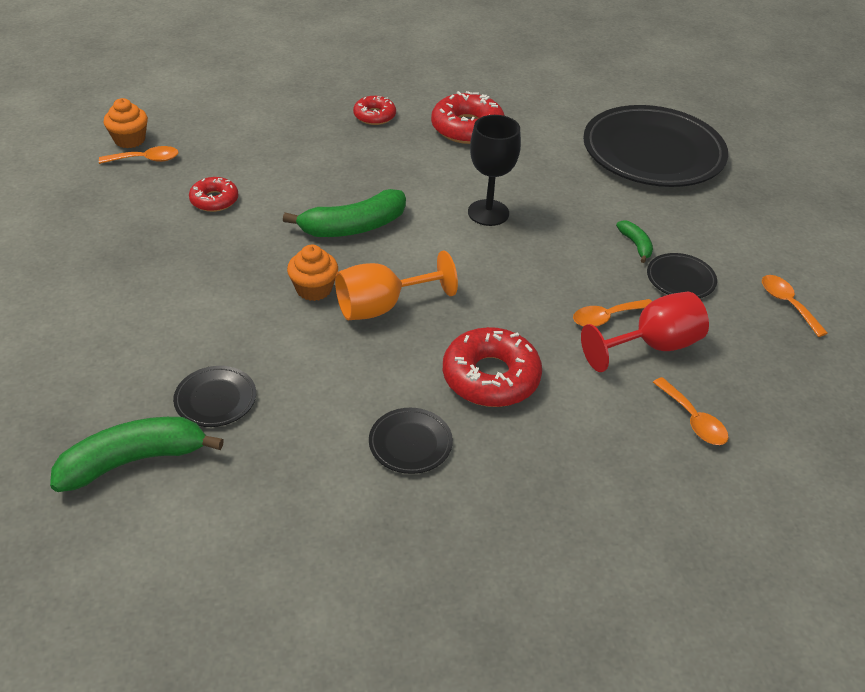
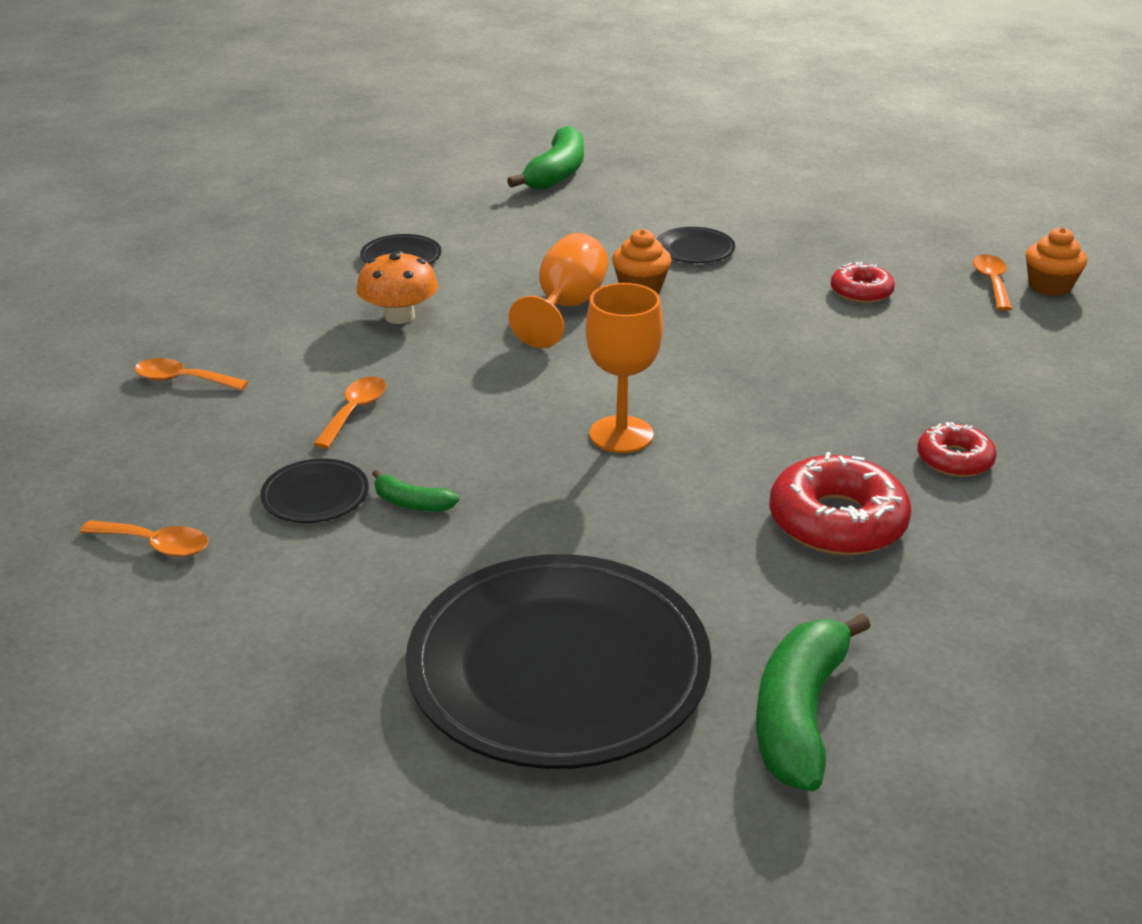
camera: 135 degrees right, 10 degrees down
(146, 159) = (992, 282): orange spoon -> orange spoon turned 150 degrees clockwise
(215, 399) = (570, 211): black plate -> black plate (694, 249)
(353, 227) = (711, 343): green banana -> green banana (799, 714)
(488, 213) = (621, 434): black goblet -> orange goblet
(490, 377) = (399, 316): red donut -> orange mushroom
(652, 346) = (279, 413): red goblet -> none

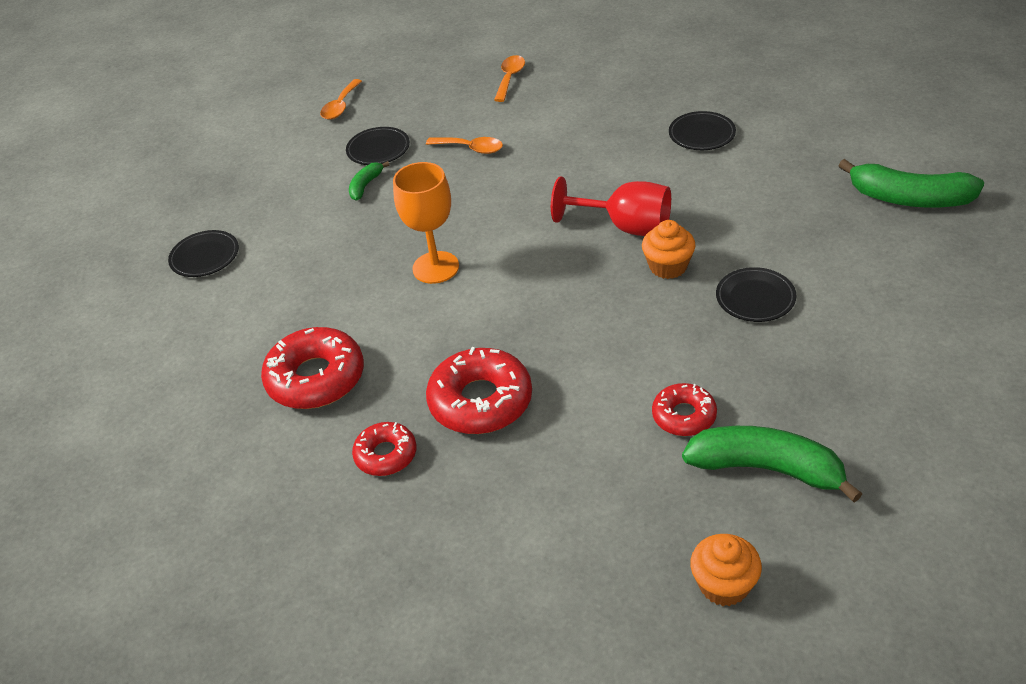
camera: 95 degrees right, 10 degrees up
(399, 316) = (602, 147): orange mushroom -> none
(558, 668) = (205, 257): black plate -> black plate, size x0.42
(566, 308) = (626, 227): orange goblet -> red goblet
(799, 714) = (139, 352): green banana -> green banana (767, 469)
(859, 399) = (480, 401): none -> red donut
(992, 282) = (724, 530): orange spoon -> none

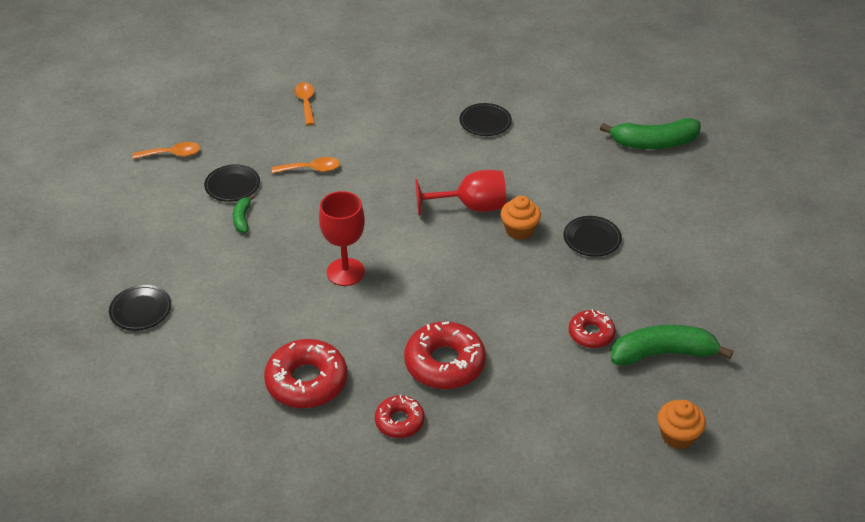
camera: 30 degrees left, 0 degrees up
(340, 106) = (172, 154): orange spoon -> orange spoon turned 90 degrees counterclockwise
(435, 267) = (345, 272): orange goblet -> red goblet

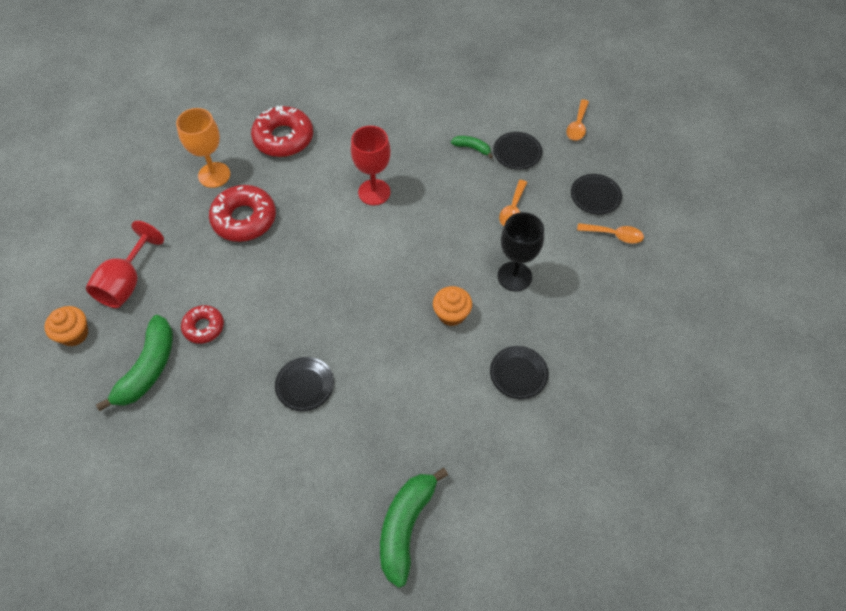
camera: 115 degrees right, 15 degrees up
(141, 310) = (406, 72): black plate -> black plate (595, 196)
(390, 148) = (514, 276): none -> black goblet
(399, 421) = (214, 175): red donut -> orange goblet
(471, 207) = (400, 308): red goblet -> red goblet (126, 282)
(519, 230) = (350, 331): orange cupcake -> orange cupcake (451, 314)

